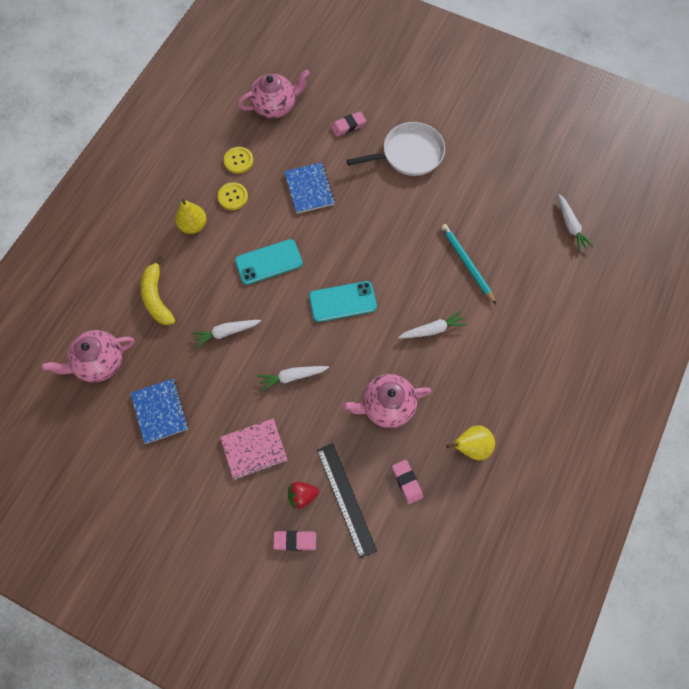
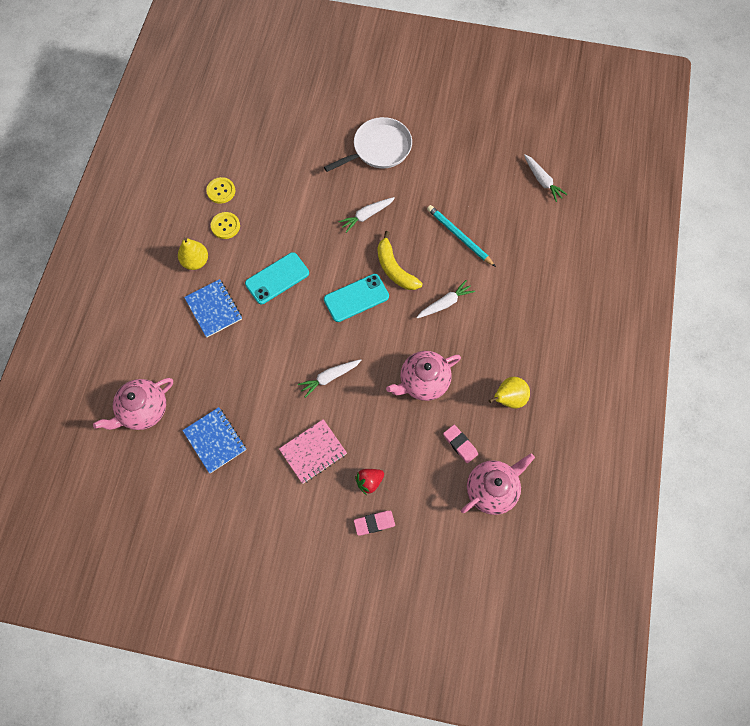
camera: 15 degrees left, 0 degrees up
(157, 297) = (180, 336): yellow banana -> yellow banana (394, 269)
(226, 332) = (256, 353): white carrot -> white carrot (366, 215)
(275, 106) = (241, 132): pink teapot -> pink teapot (492, 489)
(309, 189) = (296, 202): blue notebook -> blue notebook (214, 309)
(346, 499) = (410, 474): black ruler -> none
(348, 126) = (315, 135): pink eraser -> none

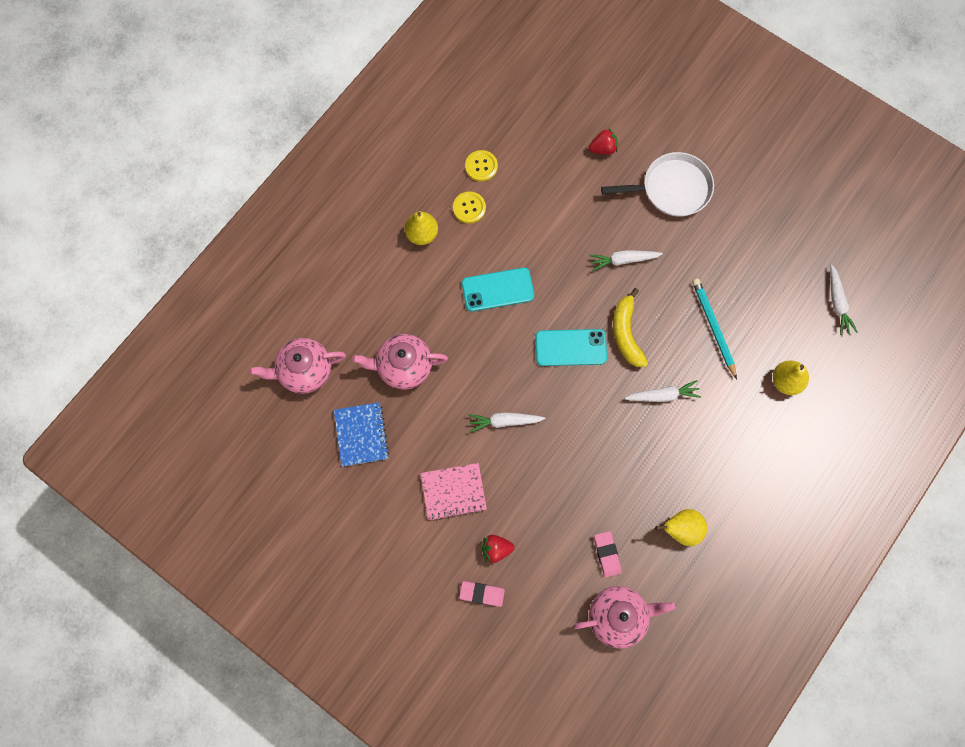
camera: 25 degrees right, 5 degrees up
(214, 309) = (418, 294): blue notebook -> none
(312, 140) = (603, 148): none -> red strawberry
(423, 382) = (599, 470): pink teapot -> pink teapot (403, 367)
(532, 253) = (785, 381): none -> yellow pear

